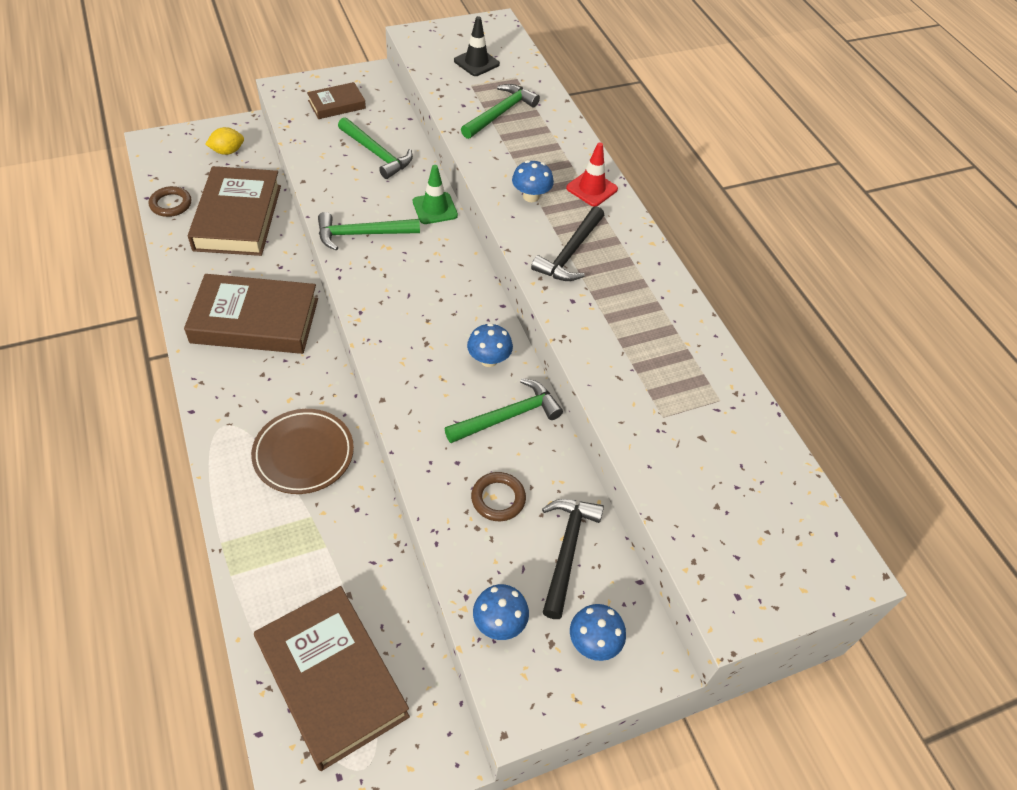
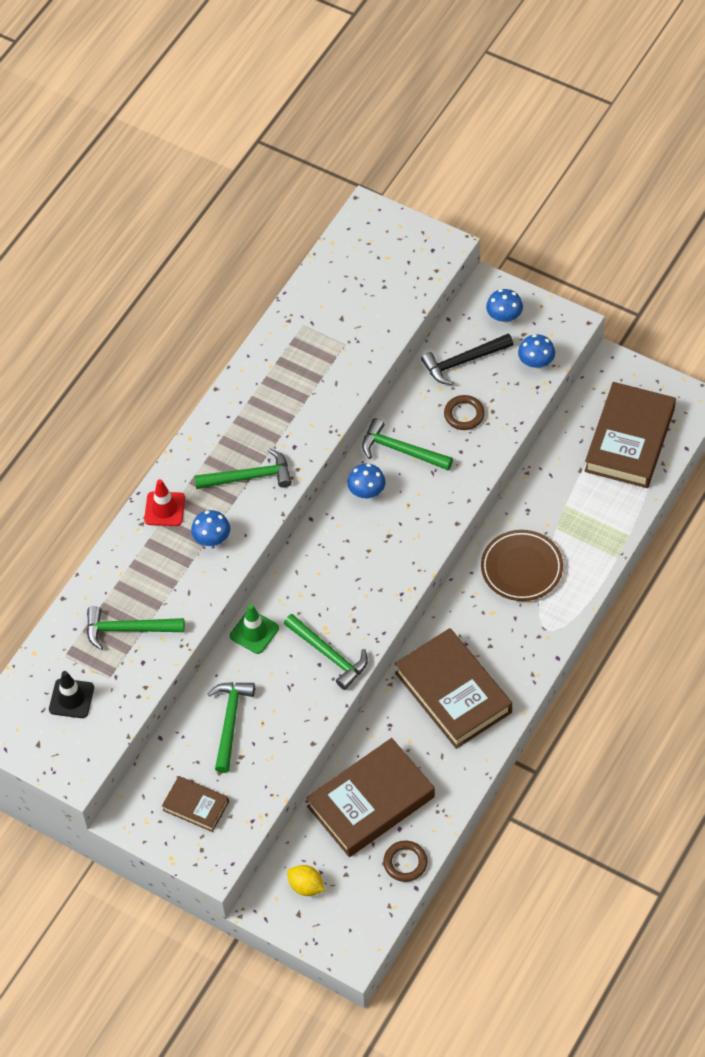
camera: 120 degrees left, 5 degrees up
(570, 253) = (249, 477): black hammer -> green hammer

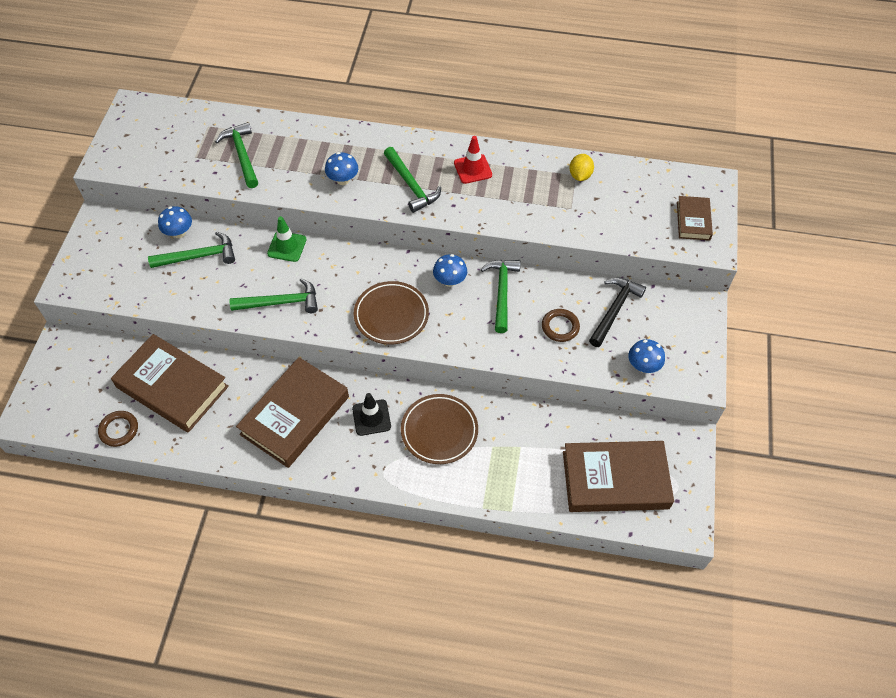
camera: 65 degrees right, 0 degrees up
(71, 698) = (170, 141): black traffic cone -> black traffic cone (371, 417)
(164, 509) = (359, 143): red traffic cone -> red traffic cone (473, 169)
(196, 806) = (117, 258): brown book -> brown book (693, 221)
(306, 886) = (83, 365): yellow lemon -> yellow lemon (580, 175)
(329, 655) = (281, 302): green hammer -> green hammer turned 120 degrees counterclockwise
(388, 557) = (391, 315): none -> brown plate
(463, 361) = (614, 310): black hammer -> black hammer turned 75 degrees clockwise
(504, 317) = (678, 327): blue mushroom -> blue mushroom (179, 233)

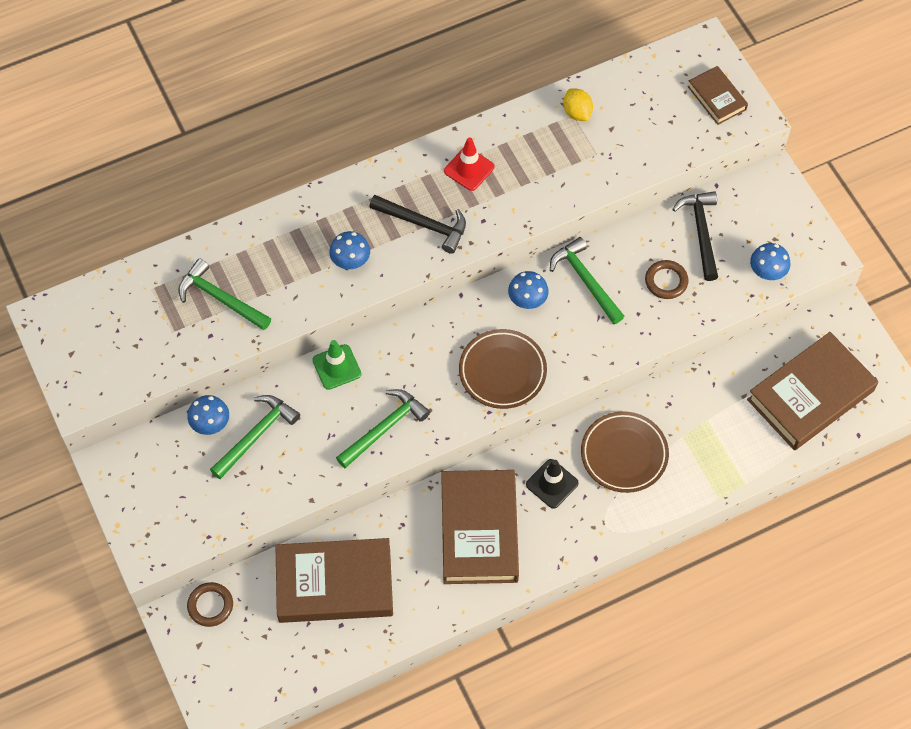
camera: 35 degrees left, 5 degrees up
(119, 430) = (322, 659): brown ring -> brown ring (210, 605)
(411, 185) = (424, 225): green hammer -> black hammer

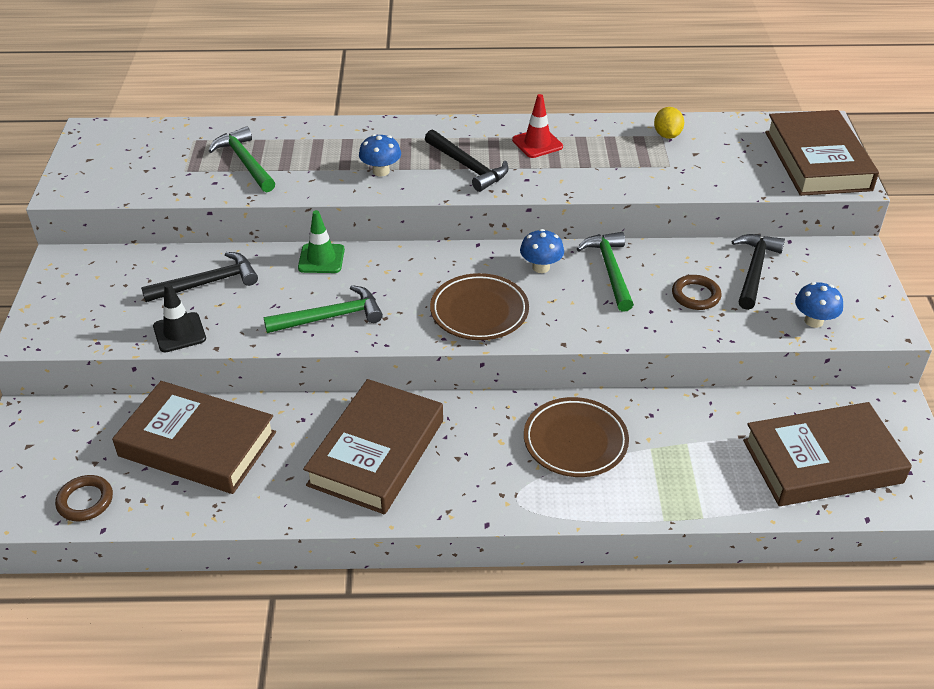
camera: 25 degrees right, 20 degrees down
(210, 424) = (174, 262): blue mushroom -> none
(210, 605) = (67, 417): brown ring -> brown ring (85, 501)
(256, 435) = (207, 283): green hammer -> black hammer
(552, 484) = (480, 440): black traffic cone -> black traffic cone (179, 332)
(716, 98) = (817, 161): brown book -> brown book, size x1.94

